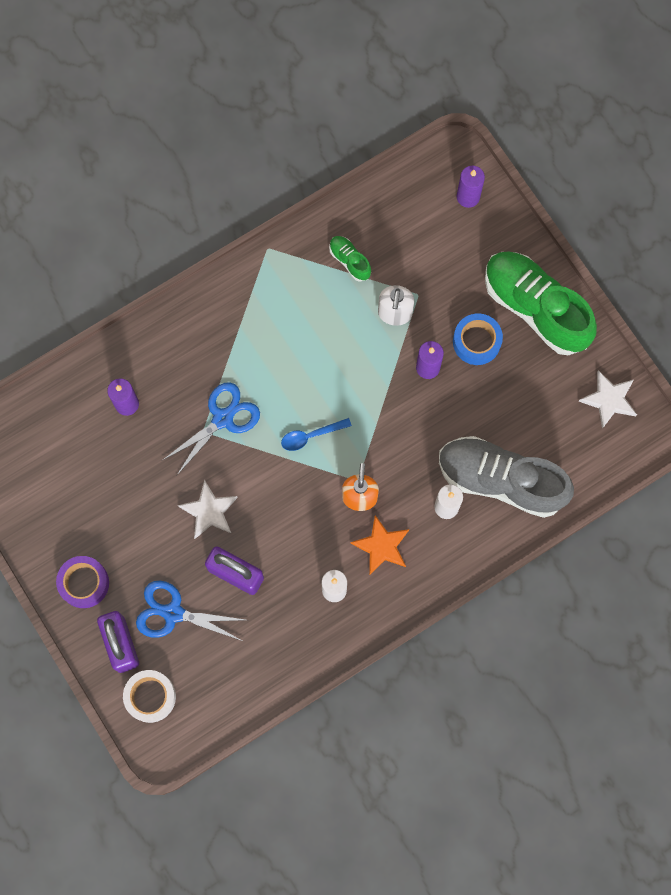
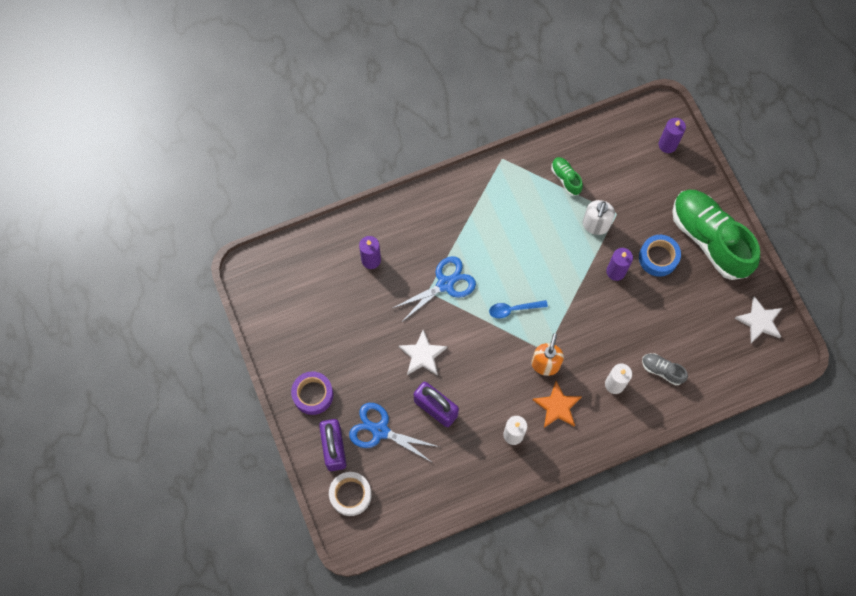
camera: 10 degrees right, 5 degrees down
(501, 480) = (662, 370): grey shoe -> grey shoe, size x0.43

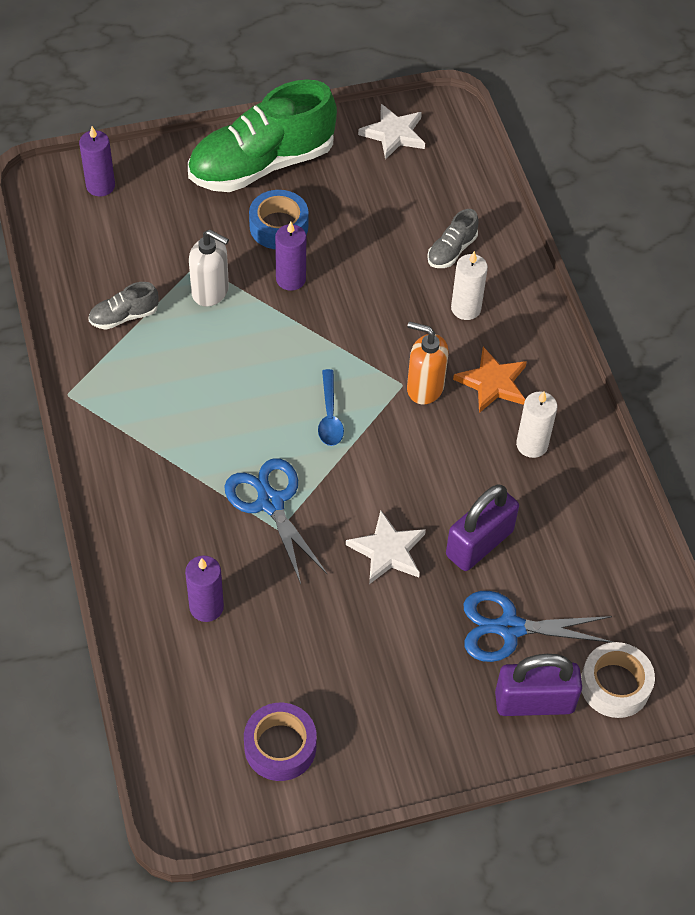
camera: 85 degrees left, 15 degrees down
(313, 394) = (437, 725): purple tape -> purple tape (280, 747)
(380, 431) = (510, 628): blue scissors -> blue scissors turned 60 degrees clockwise
(566, 178) = (124, 316): green shoe -> grey shoe

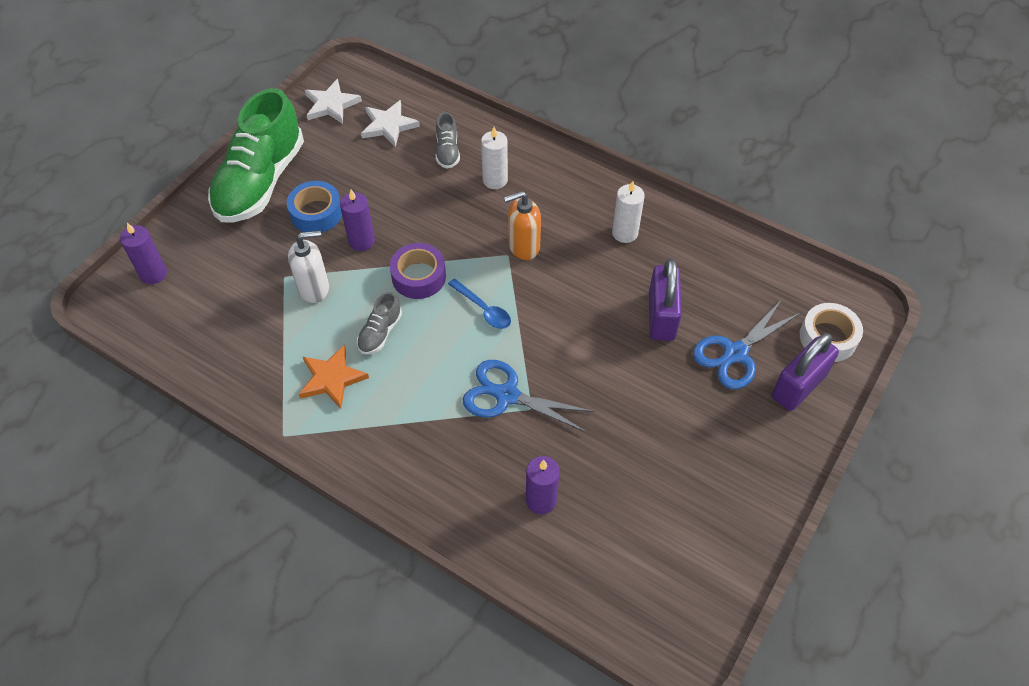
camera: 40 degrees left, 0 degrees up
(124, 316) = (268, 350): grey shoe -> grey shoe (380, 332)
(280, 747) = (689, 550): purple tape -> purple tape (418, 277)
(387, 551) = (613, 366): white star -> white star (388, 125)
(493, 383) = (561, 213): orange star -> orange star (332, 378)

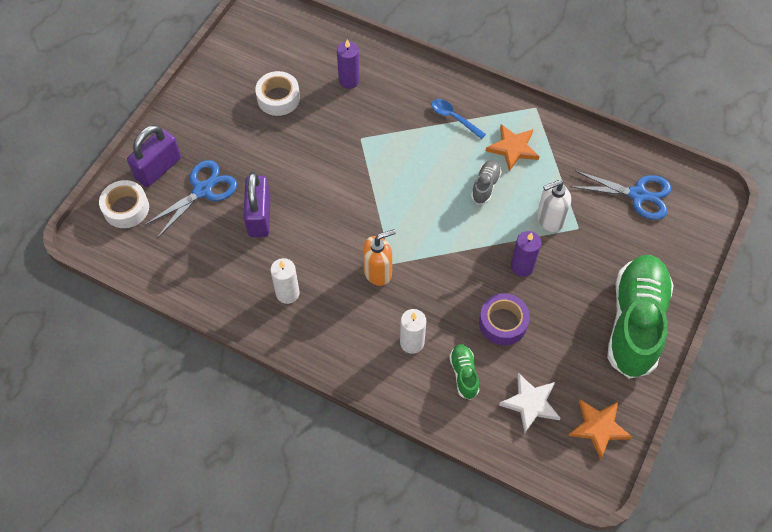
camera: 175 degrees right, 5 degrees up
(153, 274) = (689, 222): purple candle -> none
(316, 213) = (571, 292): blue tape -> none
(331, 104) = (599, 427): white star -> orange star
(418, 277) = (464, 236): purple tape -> purple tape (503, 323)
(447, 151) = (464, 374): grey shoe -> green shoe
(483, 309) = (405, 211): blue spoon -> blue spoon (454, 118)
(507, 395) = (379, 146): blue scissors -> blue scissors (637, 195)
(645, 478) = (278, 98): none -> white tape

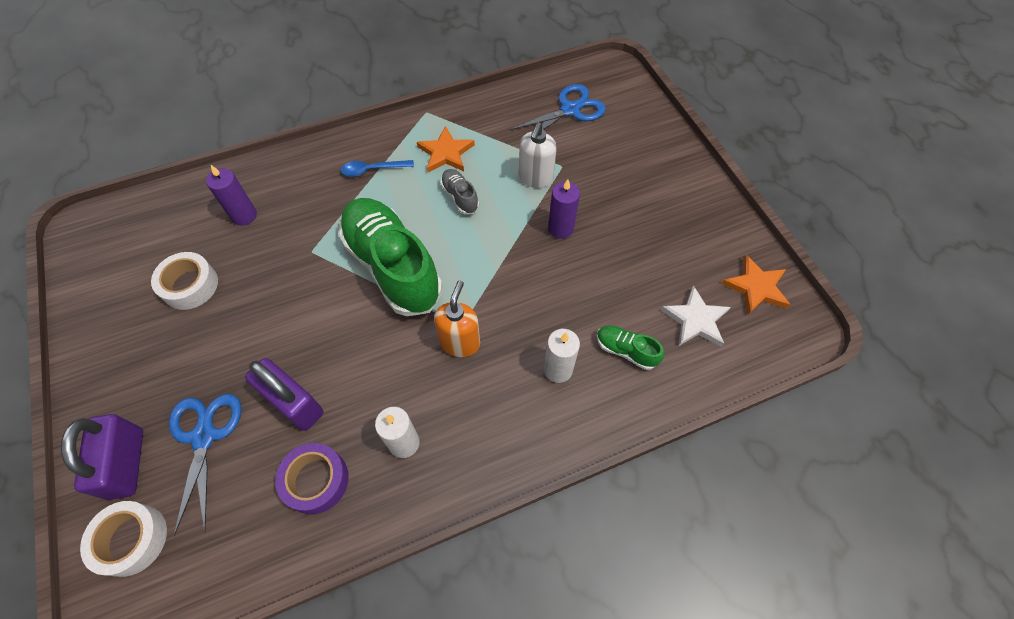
camera: 50 degrees left, 0 degrees up
(503, 323) = (601, 282): purple tape -> purple tape (316, 480)
(635, 323) = (680, 193): green shoe -> green shoe (392, 266)

